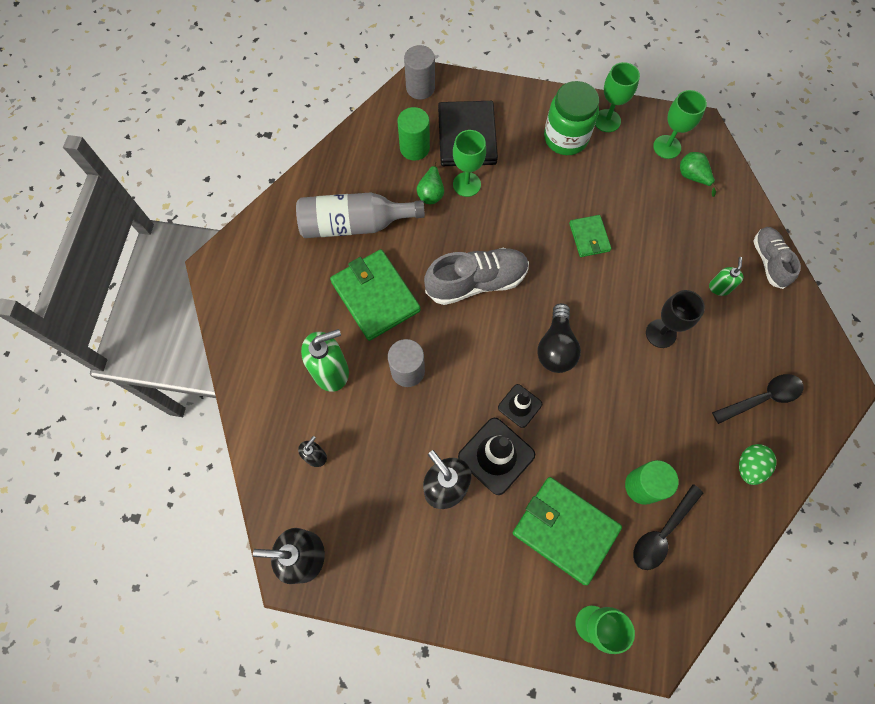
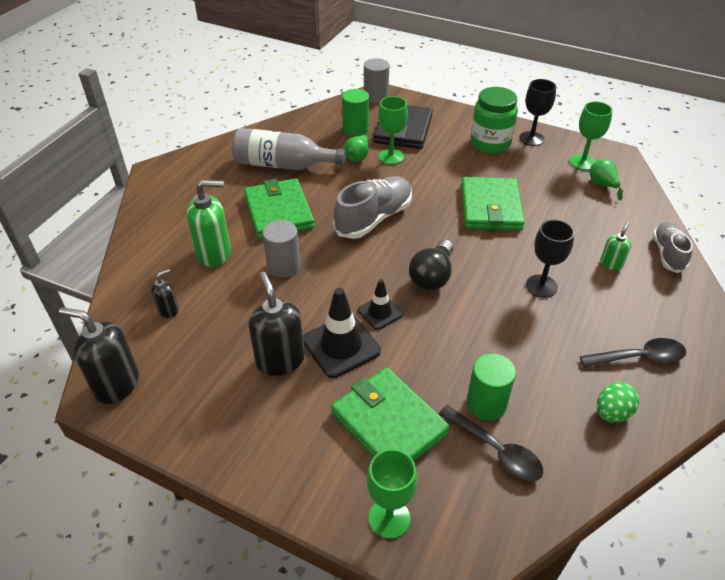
camera: 15 degrees right, 25 degrees down
(476, 282) = (374, 218): grey shoe -> grey shoe turned 45 degrees counterclockwise
(589, 237) = (491, 207): green wallet -> green wallet, size x1.85
(607, 121) = (531, 138): green goblet -> black goblet
(662, 533) = (496, 450): black spoon -> black spoon turned 105 degrees counterclockwise

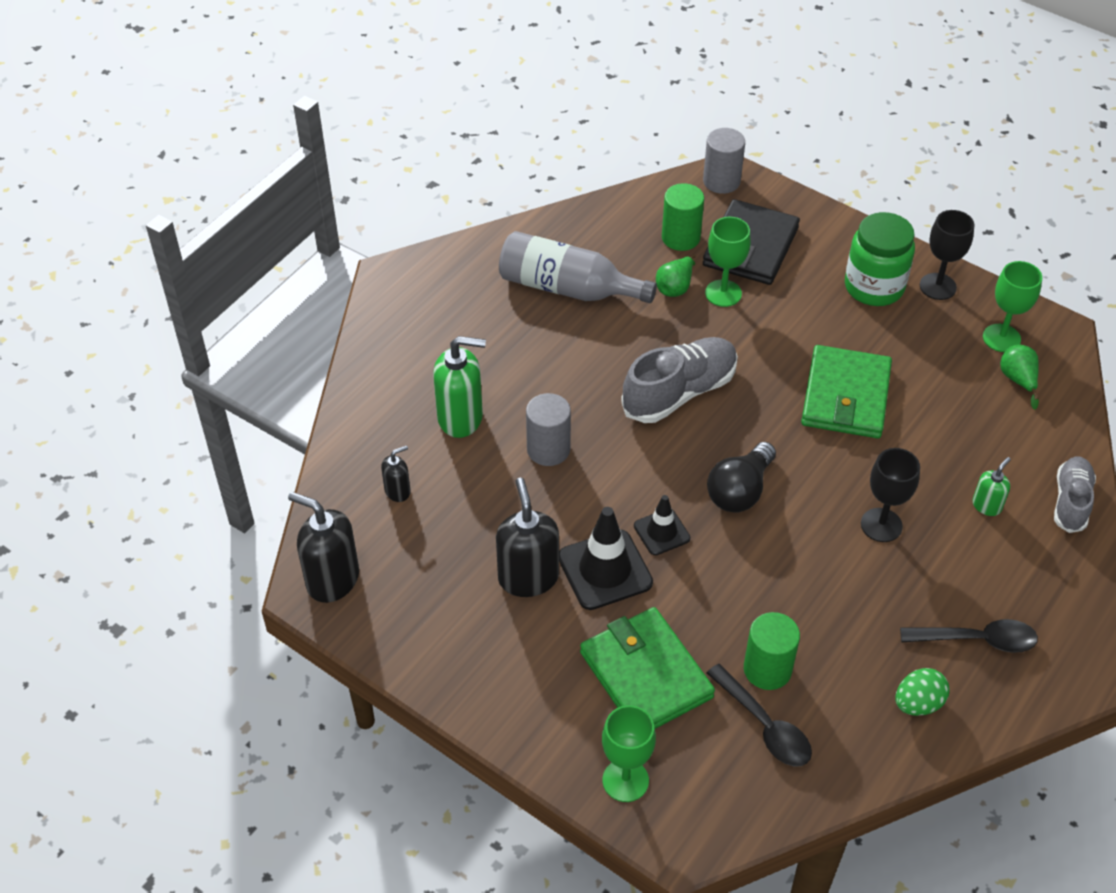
camera: 10 degrees right, 5 degrees up
(278, 212) = (552, 365): green wallet -> none

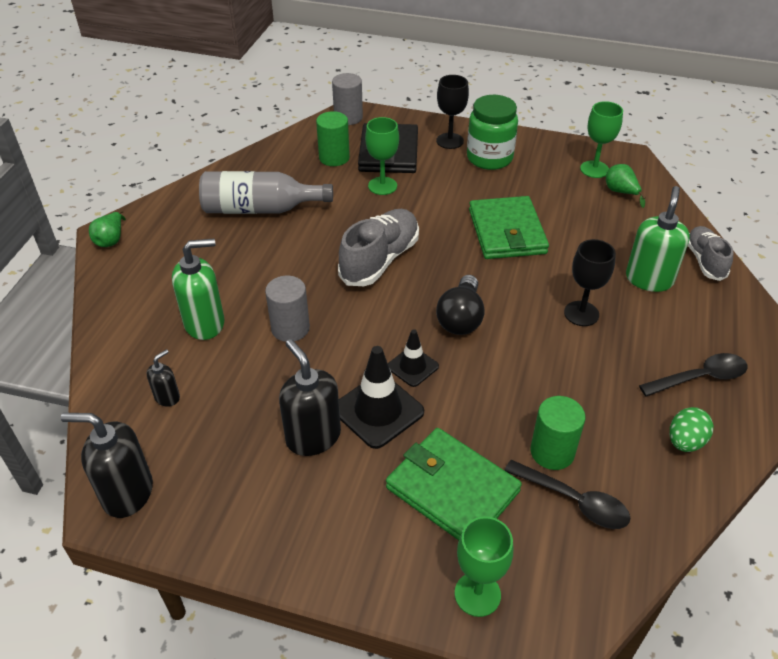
camera: 20 degrees left, 5 degrees down
(675, 287) = (344, 190): green pear -> green pear (111, 240)
(937, 286) = (533, 148): black goblet -> black goblet (449, 141)
(986, 505) = (649, 279): green soap dispenser -> green soap dispenser, size x1.91

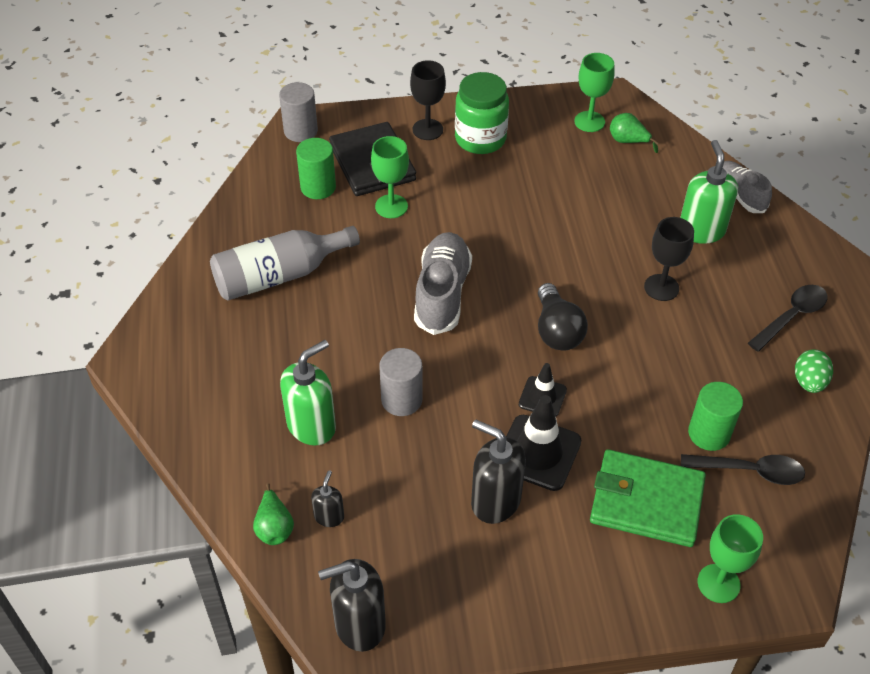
camera: 25 degrees left, 5 degrees up
(111, 240) = (139, 366): green pear -> green pear (274, 527)
(507, 232) = (546, 221): green wallet -> none

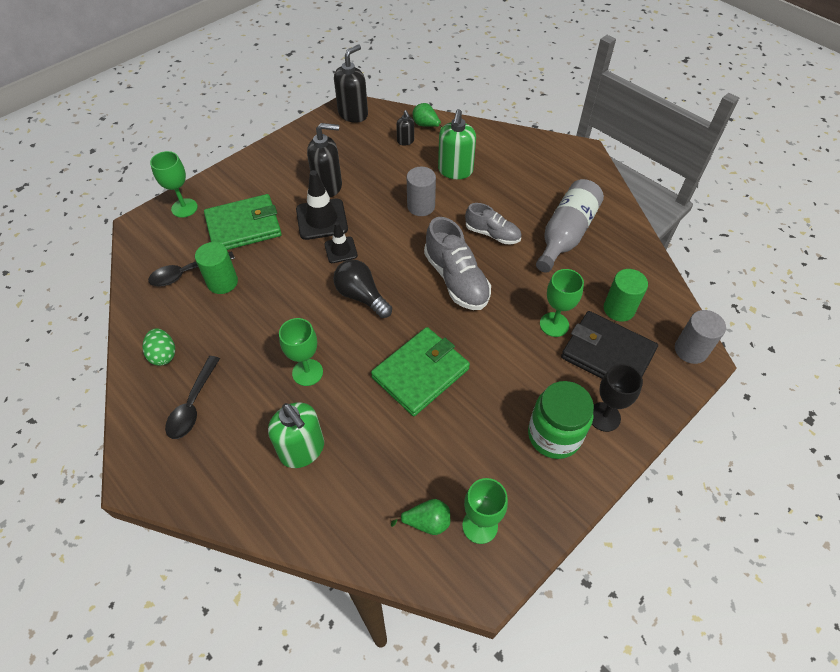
camera: 145 degrees right, 5 degrees up
(552, 233) = (420, 373): none -> green wallet
(661, 287) = (307, 372): black goblet -> green goblet
(739, 194) = (286, 518): grey shoe -> grey shoe (492, 234)

